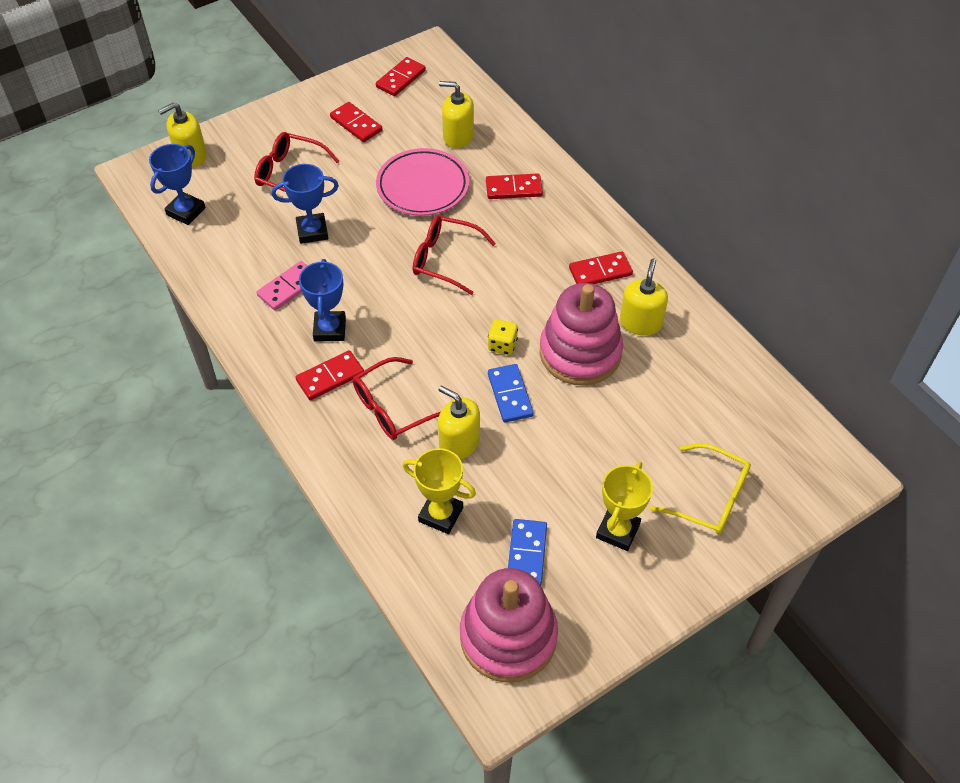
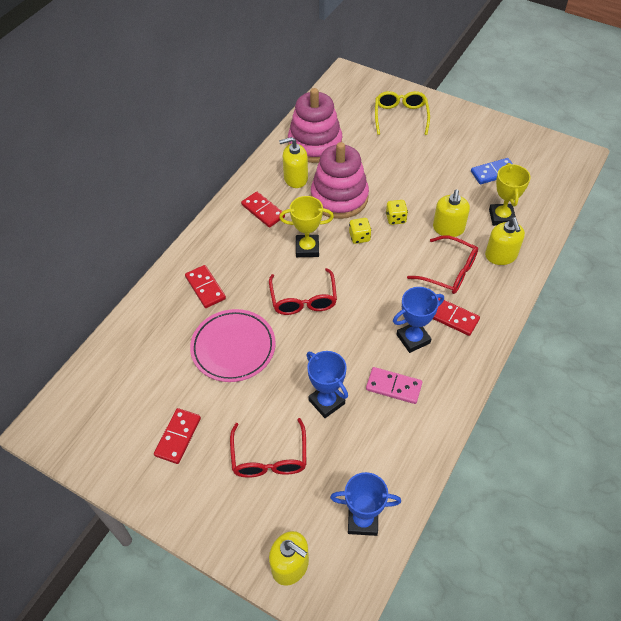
camera: 115 degrees left, 0 degrees up
(400, 79) = (96, 431): red domino -> none
(458, 136) = (160, 349): yellow soap dispenser -> yellow soap dispenser (501, 255)
(508, 636) = (544, 163): pink stacking toy -> pink stacking toy (315, 144)
(510, 395) = (395, 218): blue domino -> yellow dice
(617, 531) = (449, 143): yellow trophy -> yellow trophy (307, 248)

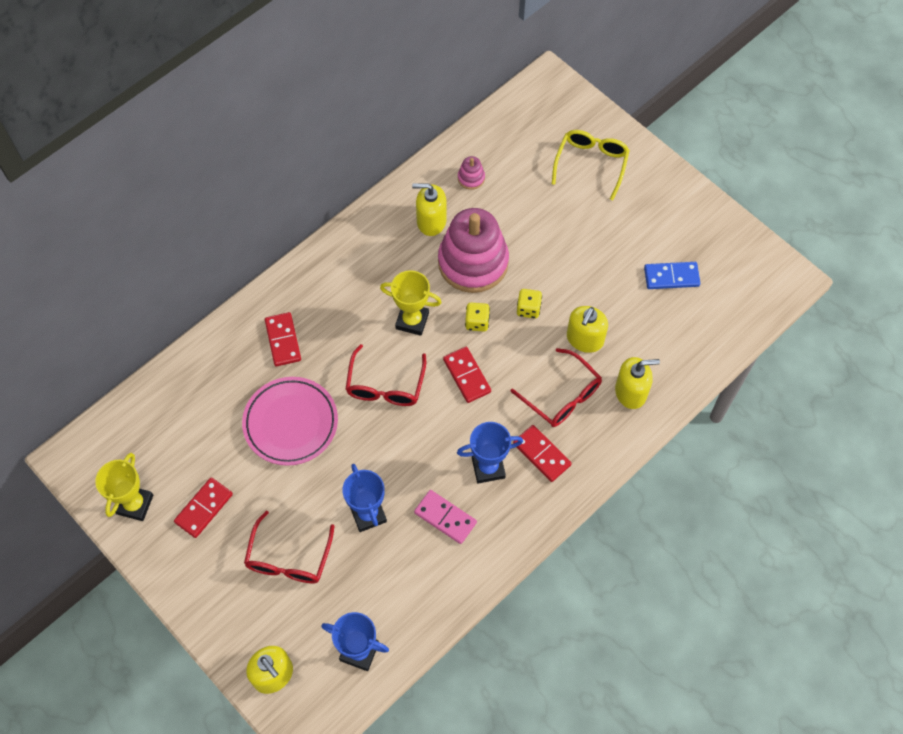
camera: 15 degrees right, 10 degrees up
(263, 211) = (378, 256): red domino -> red domino (467, 376)
(315, 144) = (471, 178): pink stacking toy -> pink stacking toy, size x0.40
(501, 217) = (654, 341): yellow trophy -> yellow trophy (135, 504)
(501, 255) = (631, 392): yellow soap dispenser -> yellow soap dispenser turned 105 degrees counterclockwise

